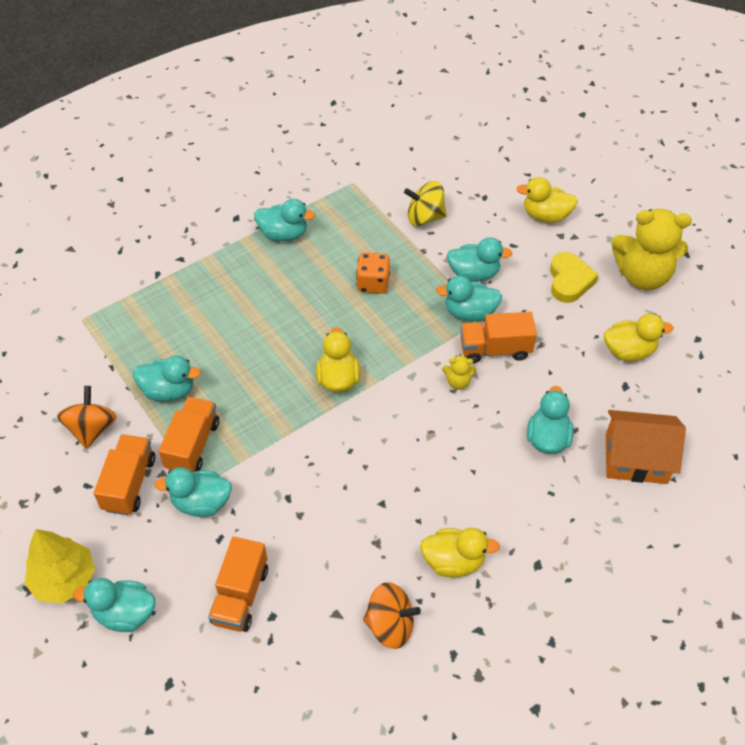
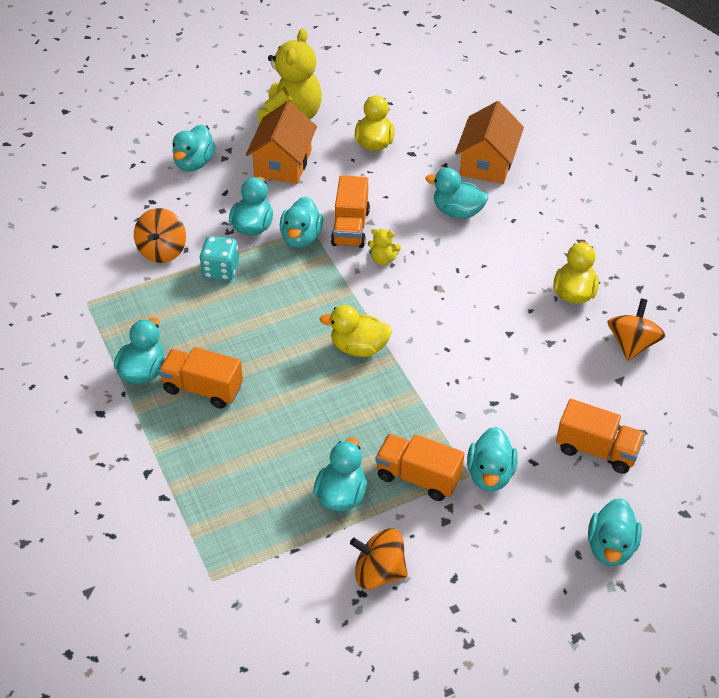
camera: 80 degrees left, 5 degrees down
(64, 579) = (567, 601): yellow tree -> none
(129, 483) = (458, 537): orange truck -> orange truck (203, 388)
(373, 283) = (241, 304): orange dice -> none
(411, 261) = (221, 270): none -> turquoise dice
(425, 217) = (162, 250): yellow spinning top -> orange spinning top
(458, 382) = (383, 259): yellow teddy bear -> yellow teddy bear turned 90 degrees clockwise
(545, 215) = (194, 163): yellow duck -> turquoise duck
(569, 281) = (283, 163): yellow heart -> orange house

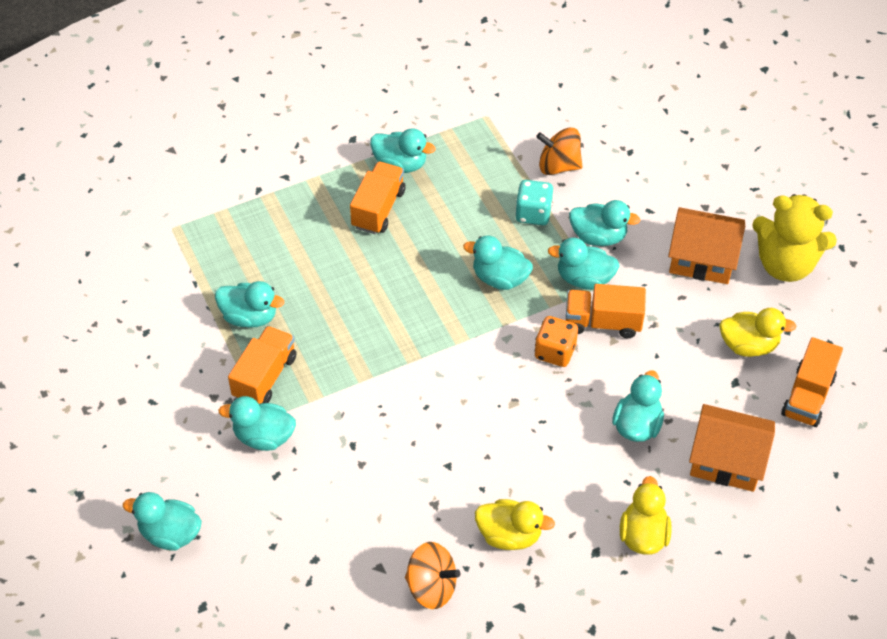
camera: 90 degrees right, 5 degrees up
(194, 163) = (693, 181): turquoise duck -> turquoise duck (500, 278)
(359, 347) = (428, 330): yellow duck -> yellow duck (643, 534)
(379, 572) = (165, 345): orange spinning top -> none
(383, 259) = (555, 351): yellow teddy bear -> orange dice
(597, 450) = (287, 534): orange truck -> orange truck (807, 396)

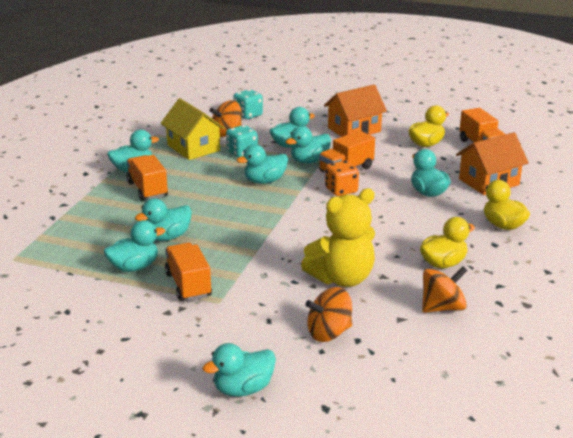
camera: 45 degrees left, 25 degrees down
(264, 436) = (232, 309): turquoise duck -> turquoise duck (167, 237)
(303, 531) = (329, 333): none -> orange spinning top
(496, 169) = (193, 148): none -> yellow house
(620, 147) = (248, 115): none -> turquoise dice
(785, 264) = (394, 115): yellow teddy bear -> yellow teddy bear (342, 278)

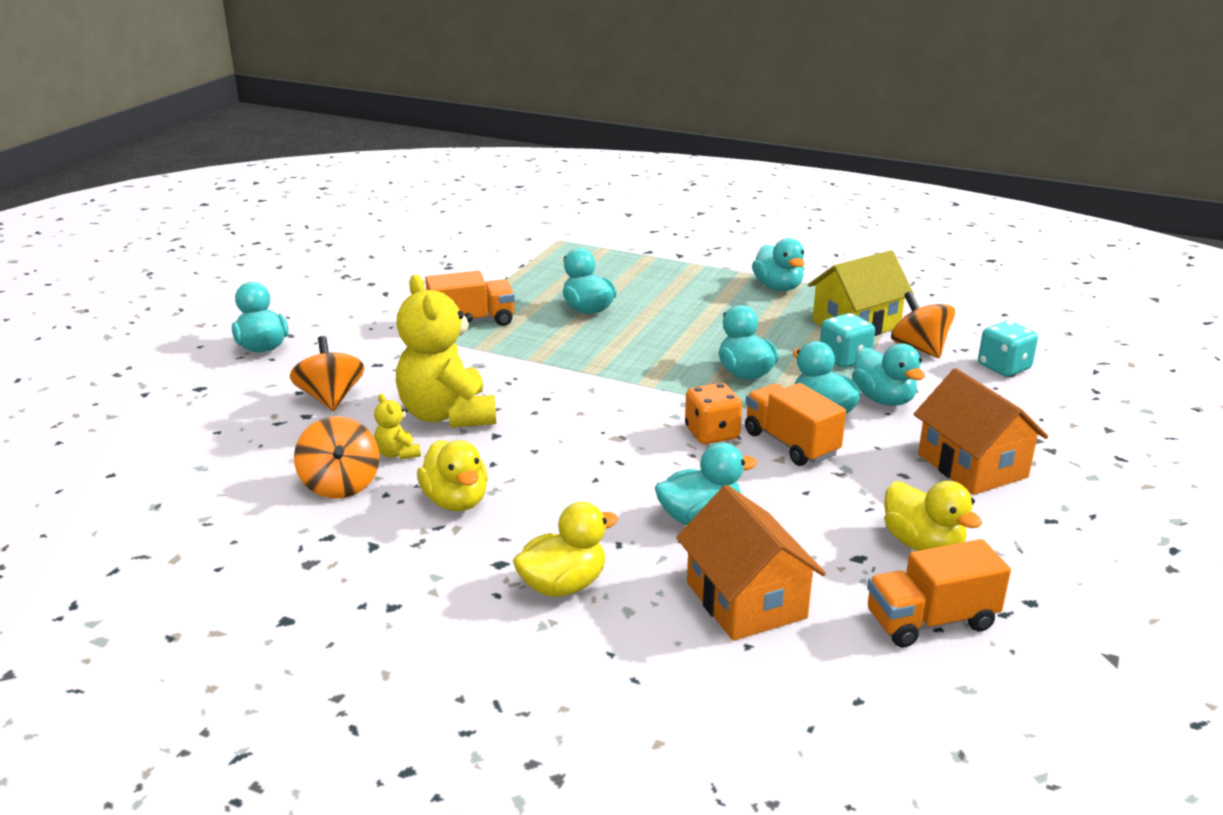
camera: 95 degrees right, 0 degrees up
(134, 267) = (522, 294): turquoise duck -> none
(147, 189) = (717, 297): orange truck -> none
(398, 291) = (397, 454): none -> yellow teddy bear

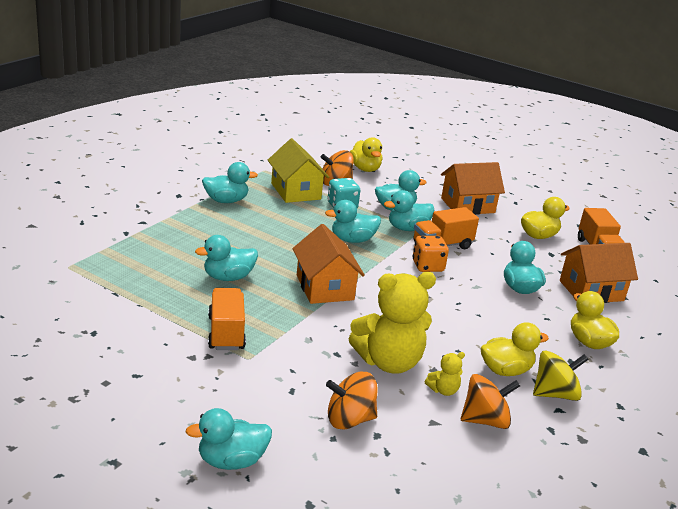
camera: 85 degrees left, 0 degrees up
(409, 543) = (554, 394): none -> yellow spinning top
(600, 364) = (325, 287): none -> orange house
(1003, 367) = (365, 169): turquoise dice -> yellow duck

